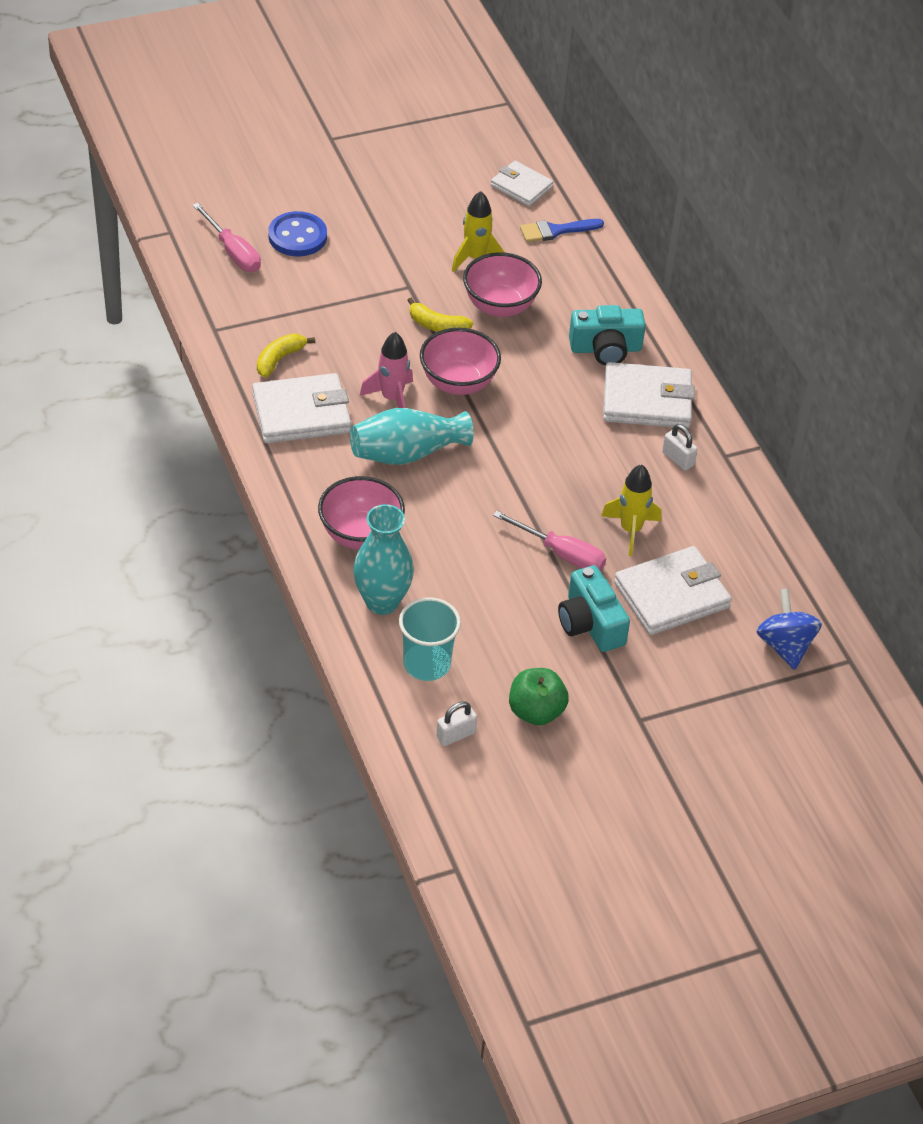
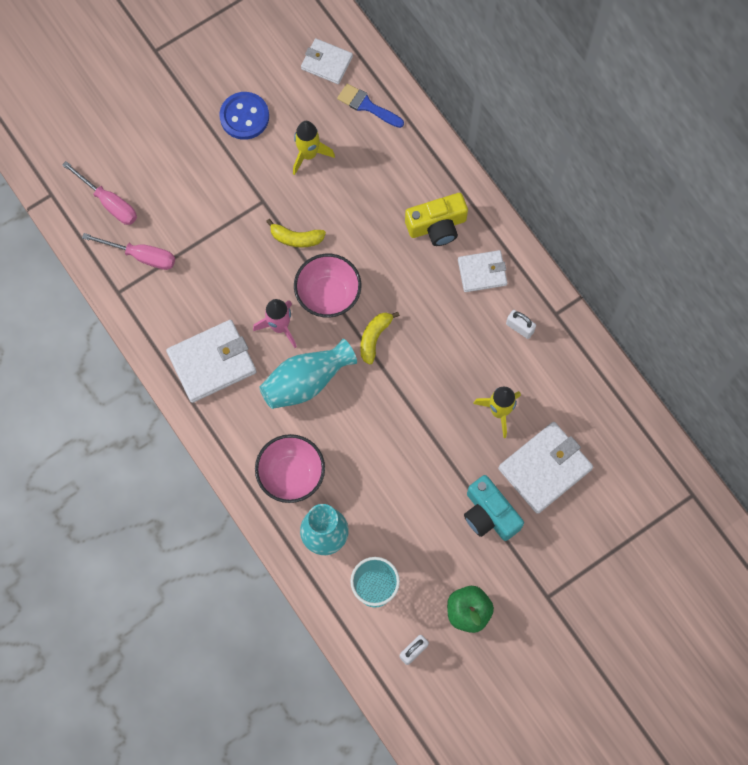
camera: 10 degrees left, 25 degrees up
(279, 359) = (179, 310): yellow banana -> yellow banana (374, 338)
(297, 236) = (157, 170): blue button -> blue button (244, 117)
(500, 306) = (341, 202): pink bowl -> none
(556, 231) = (367, 106): blue brush -> blue brush turned 60 degrees clockwise
(561, 554) = (451, 451): pink screwdriver -> pink screwdriver (141, 256)
(605, 349) = (437, 226): turquoise camera -> yellow camera
(647, 400) = (482, 272): white wallet -> white wallet, size x0.62
(785, 646) = (641, 494): blue spinning top -> none

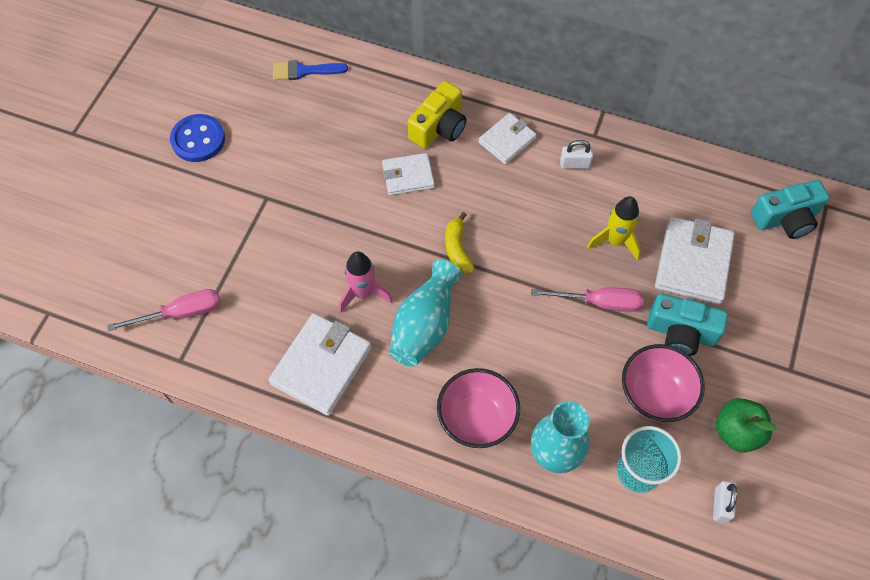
camera: 35 degrees left, 10 degrees down
(109, 202) = (115, 285): pink screwdriver -> pink screwdriver (599, 302)
(296, 238) = (321, 210): yellow banana -> none
(308, 154) = (281, 136): yellow rocket -> none
(326, 63) = (243, 58): white wallet -> white wallet (408, 176)
(328, 295) = (387, 239): pink bowl -> pink bowl (654, 395)
(649, 483) = (785, 219): none -> turquoise camera

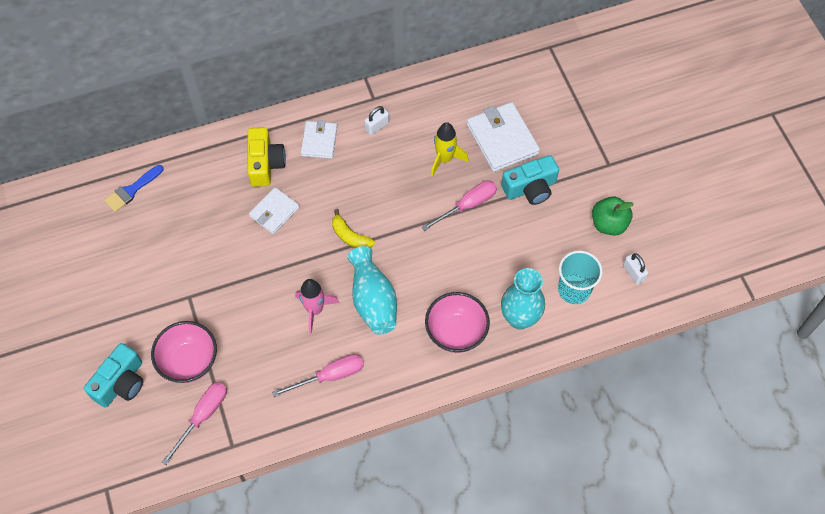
camera: 40 degrees left, 0 degrees up
(198, 139) = (99, 293): blue button -> none
(321, 366) = (330, 376): white wallet -> pink screwdriver
(654, 395) = (546, 237): pink bowl -> pink bowl (189, 362)
(785, 219) = (533, 72): turquoise camera -> turquoise camera (121, 383)

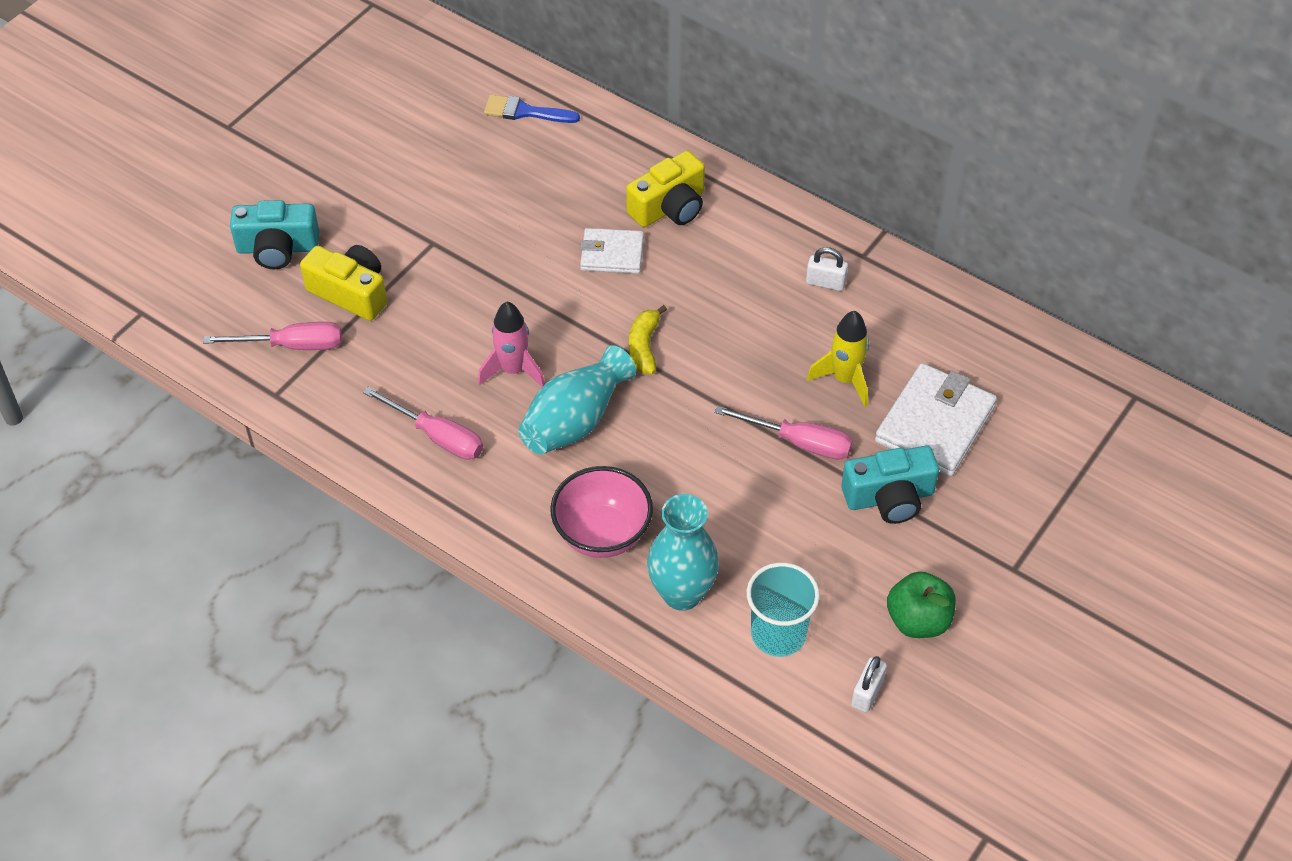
camera: 55 degrees right, 10 degrees down
(189, 362) = (351, 292): pink bowl -> yellow camera
(319, 141) = (749, 239): white wallet -> none
(530, 188) = (889, 497): turquoise camera -> turquoise camera turned 45 degrees counterclockwise

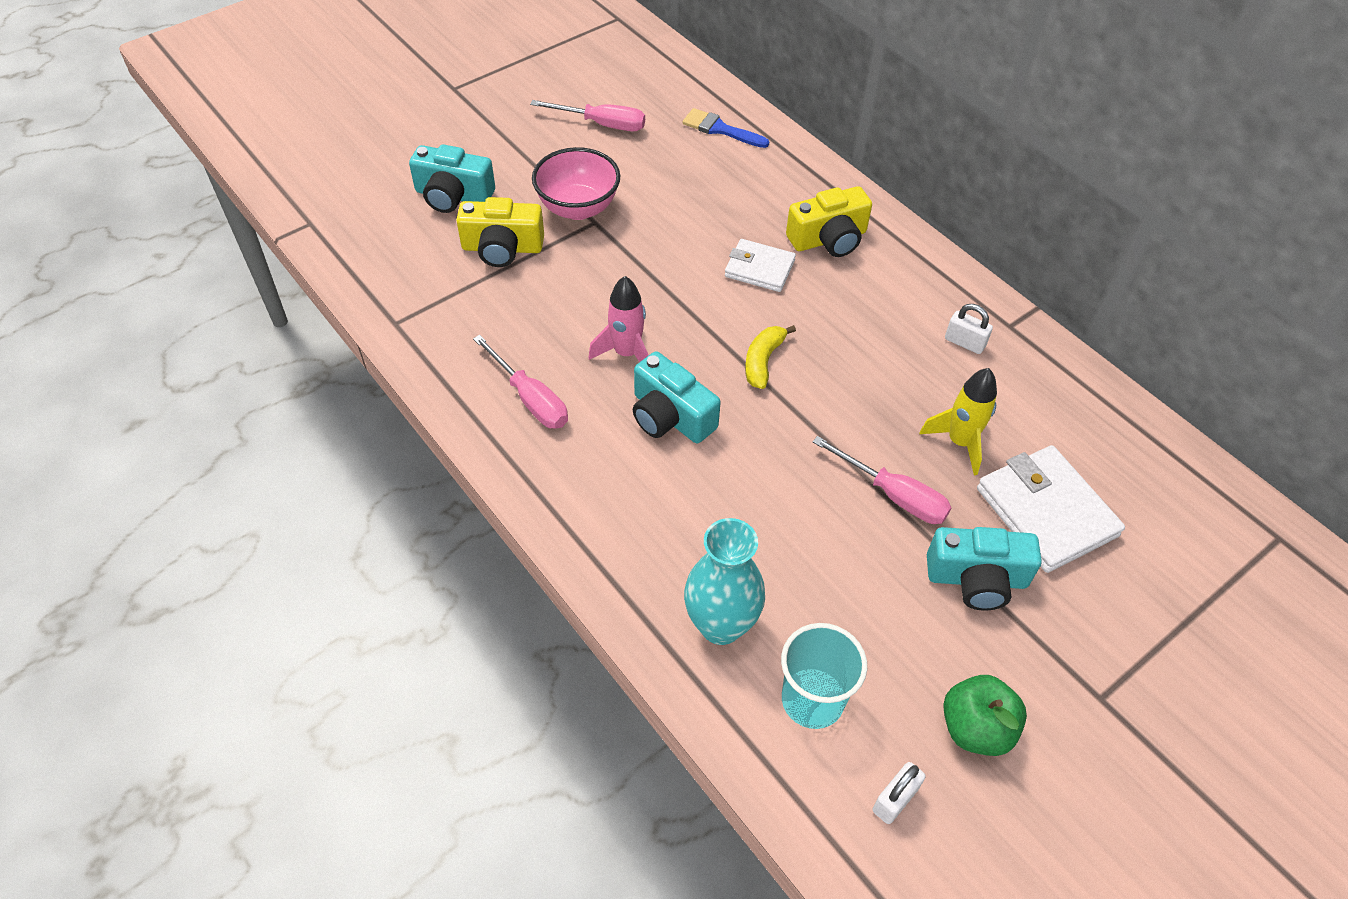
camera: 15 degrees right, 0 degrees up
(292, 345) = (429, 282): pink screwdriver -> pink screwdriver (602, 124)
(351, 292) = (502, 248): yellow camera -> yellow camera turned 135 degrees clockwise
(575, 420) = (670, 416): turquoise vase -> turquoise camera
(602, 534) = (658, 538): pink bowl -> pink bowl (578, 208)
(934, 424) = (1046, 512): white wallet -> white wallet turned 75 degrees counterclockwise

